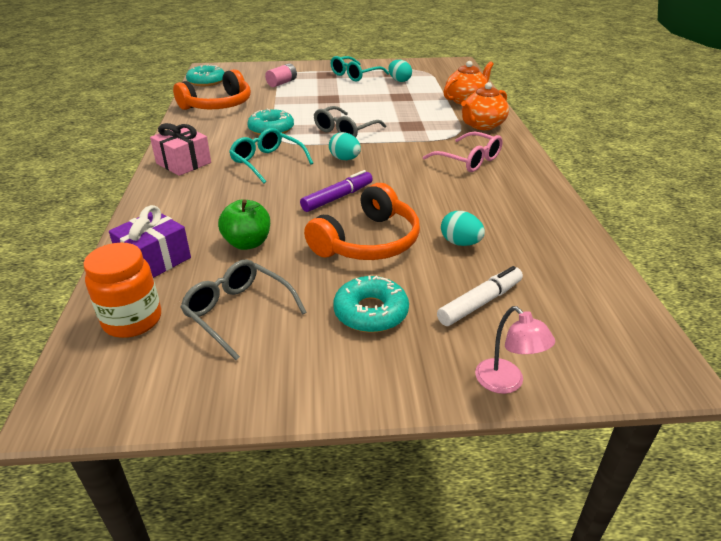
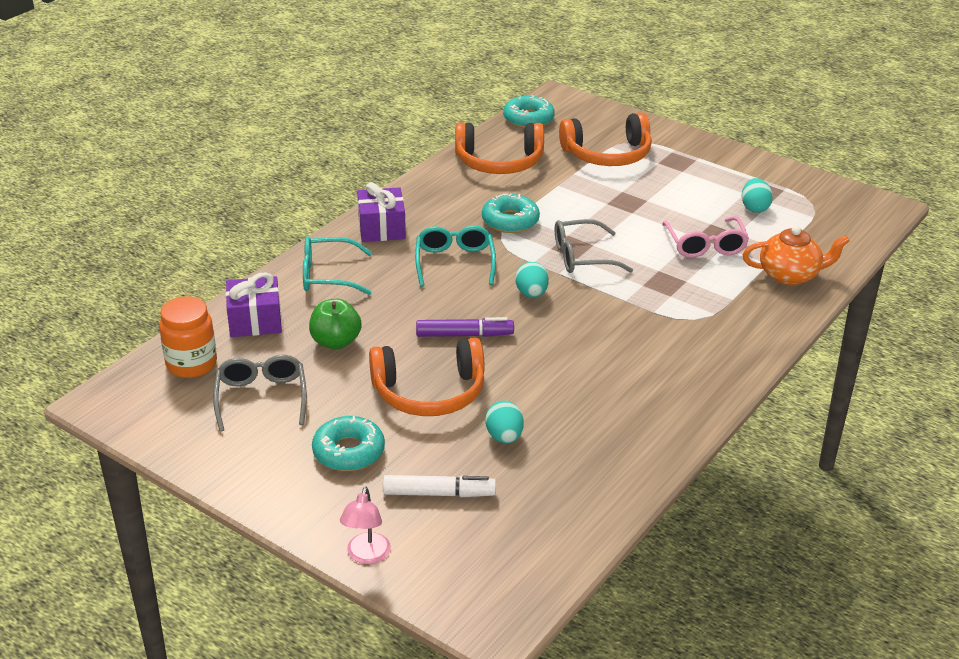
camera: 40 degrees right, 0 degrees up
(183, 163) = (381, 228): pink gift -> purple gift
(282, 83) = (607, 154): pink battery -> orange headphones
(355, 75) = (711, 176): turquoise glasses -> turquoise glasses (328, 276)
(469, 160) = (656, 357): pink glasses -> pink glasses (705, 245)
(482, 125) = (748, 320): orange teapot -> none

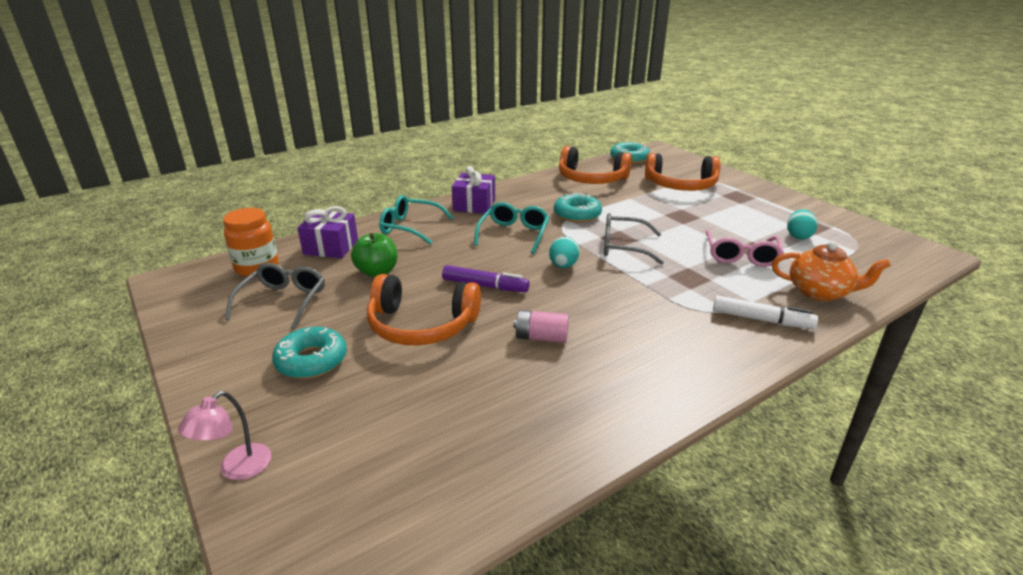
camera: 20 degrees right, 5 degrees down
(439, 493) = (358, 421): white marker -> white marker (761, 320)
(504, 437) = (460, 379): turquoise egg -> none
(554, 379) = (541, 337): none -> pink battery

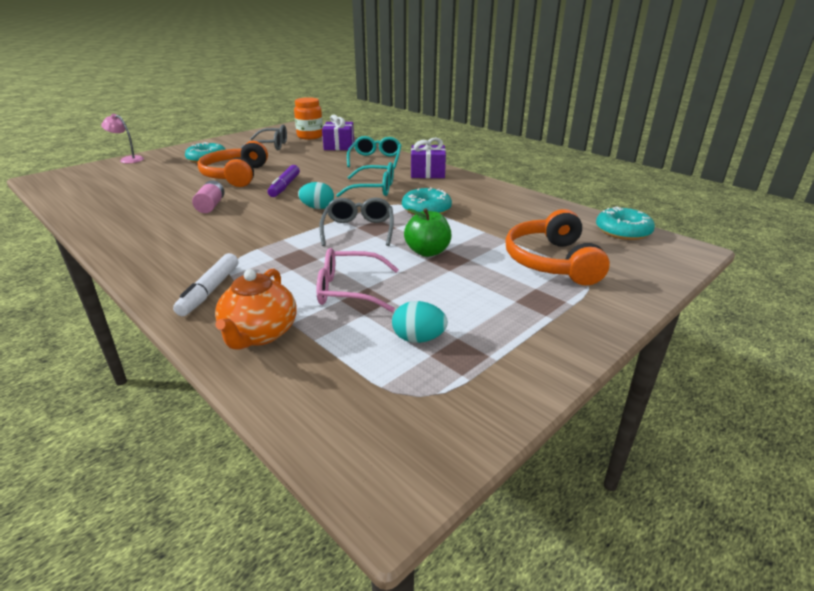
camera: 80 degrees right, 0 degrees up
(377, 272) = (305, 159): green apple -> green apple (427, 252)
(591, 179) = (528, 212): orange headphones -> none

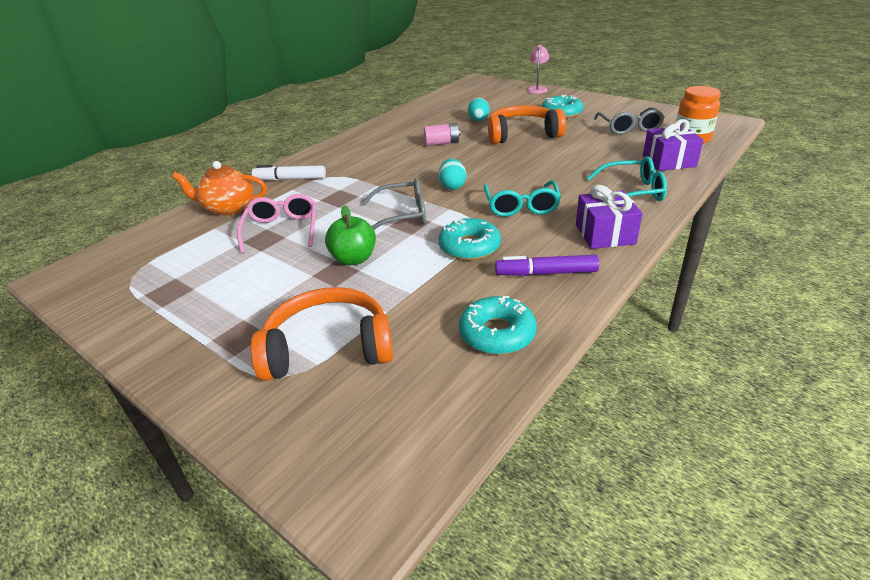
camera: 85 degrees right, 5 degrees up
(284, 186) = (504, 161): purple marker -> purple marker (546, 273)
(418, 339) = (199, 270): turquoise egg -> turquoise egg (478, 120)
(623, 231) = (435, 432): turquoise donut -> turquoise donut (497, 333)

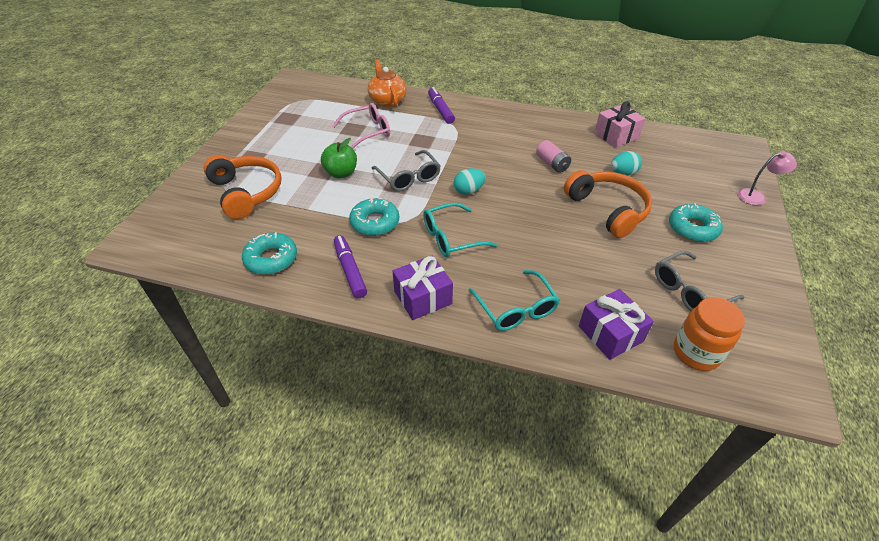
camera: 65 degrees right, 10 degrees up
(290, 179) = (440, 110): white marker -> purple marker
(424, 113) = (616, 136): none -> pink gift

